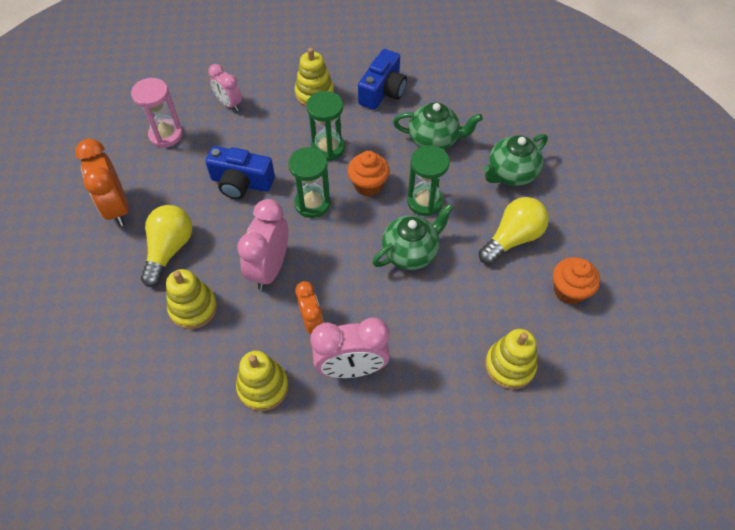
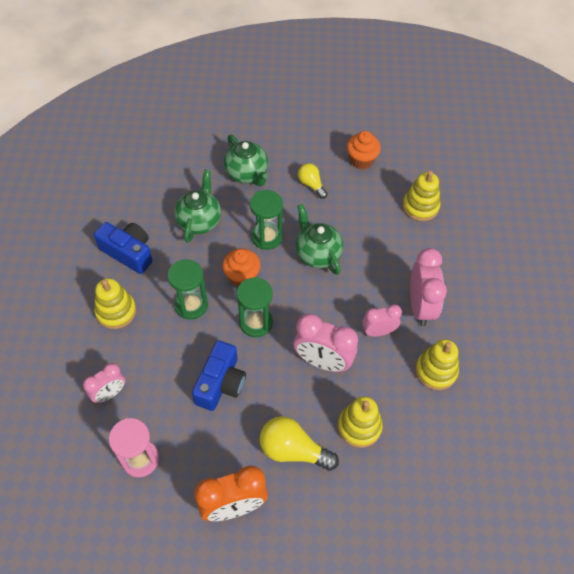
camera: 85 degrees left, 0 degrees up
(311, 322) = (378, 332): orange clock -> pink clock
(512, 238) = (311, 185): yellow light bulb -> yellow light bulb, size x0.61

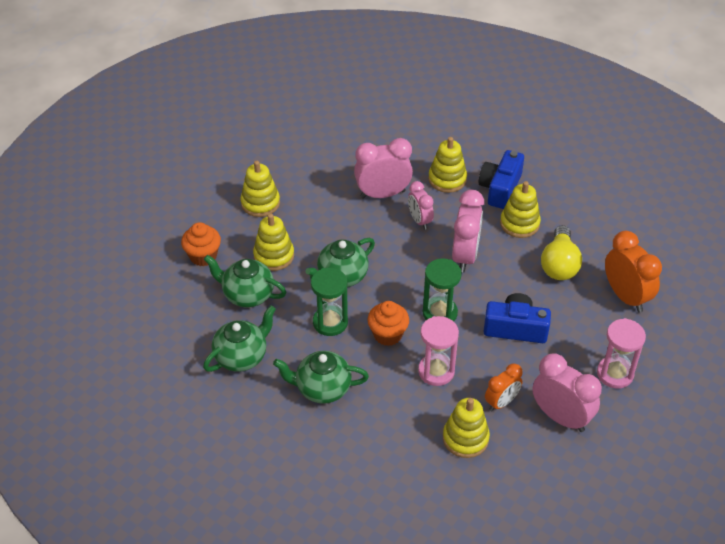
camera: 100 degrees left, 10 degrees down
(109, 393) = (561, 417): pink clock -> pink clock, size x1.62
(128, 253) = (384, 448): blue camera -> blue camera (500, 188)
(142, 348) = (501, 402): none -> orange clock
(191, 305) = (436, 371): green hourglass -> pink hourglass
(311, 185) = (247, 295): yellow light bulb -> green teapot
(352, 208) = (274, 256): none -> yellow stacking toy

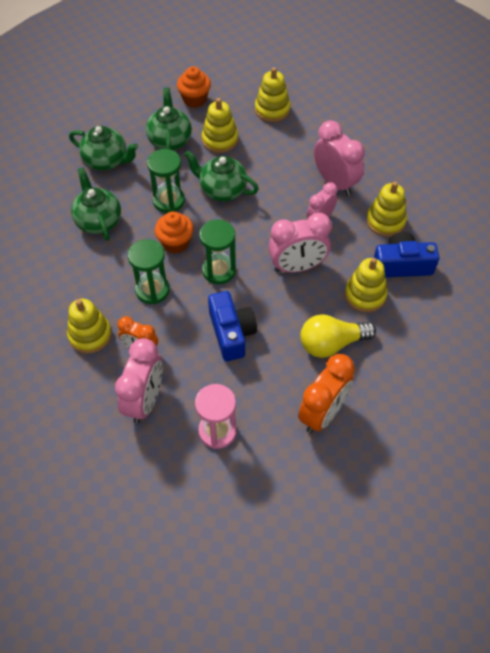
camera: 65 degrees right, 10 degrees up
(436, 371) = (152, 290): pink hourglass -> green hourglass

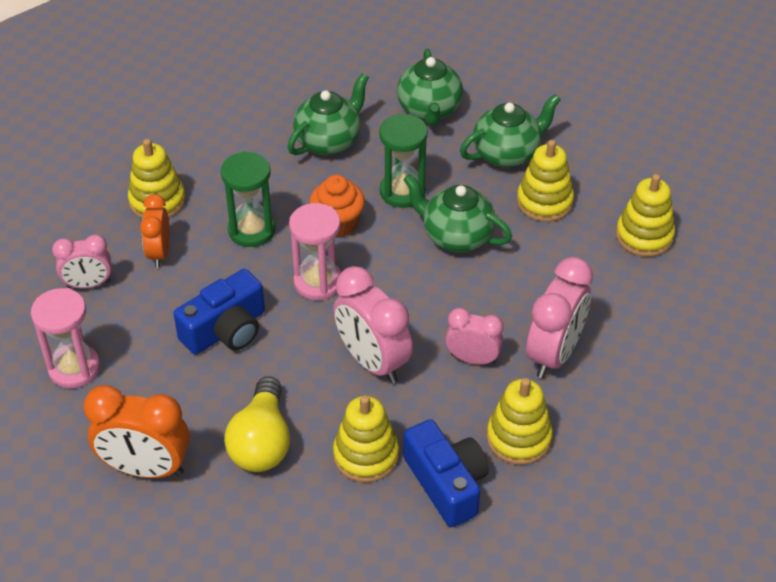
camera: 65 degrees right, 10 degrees down
(144, 400) = (88, 284): pink clock -> pink clock, size x0.62
(194, 99) = (599, 150): orange cupcake -> none
(219, 271) = (318, 282): green hourglass -> pink hourglass
(222, 190) = (456, 236): green teapot -> green teapot turned 60 degrees counterclockwise
(331, 343) = (262, 442): yellow light bulb -> yellow light bulb turned 135 degrees counterclockwise

